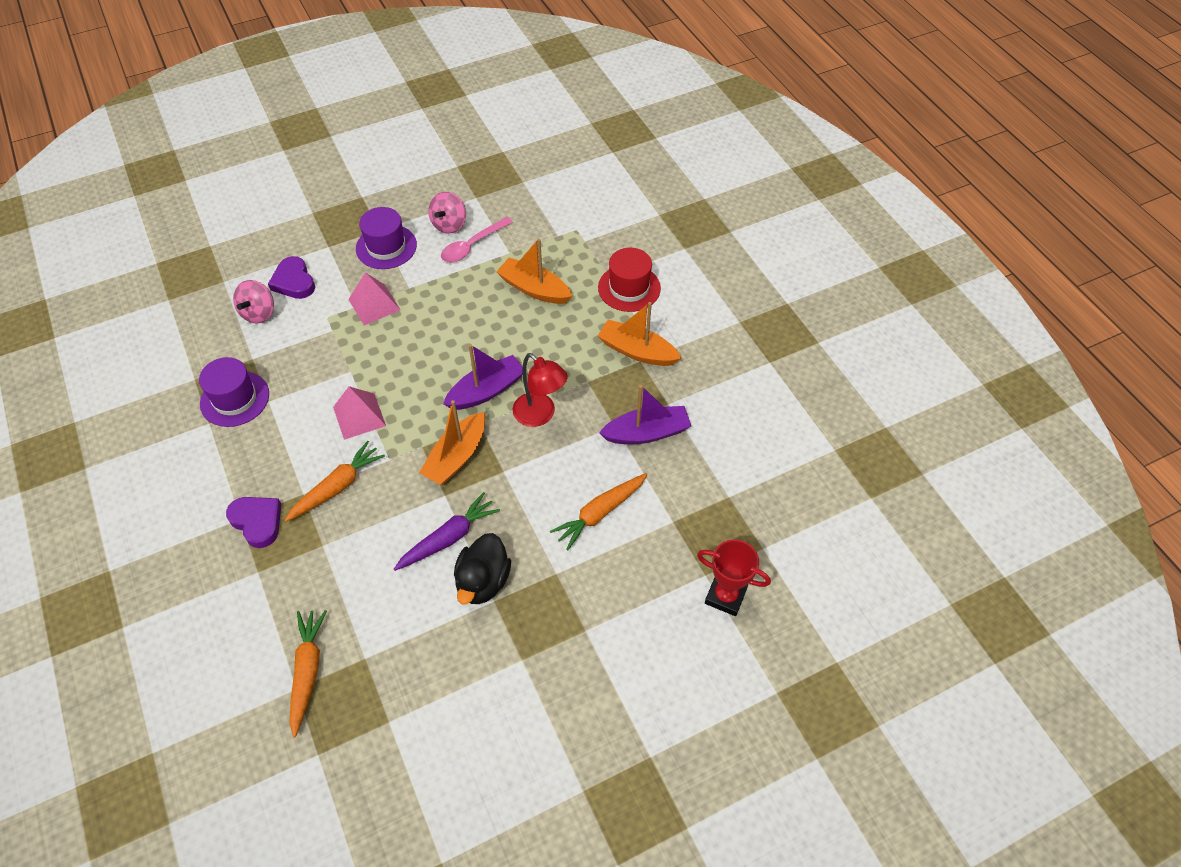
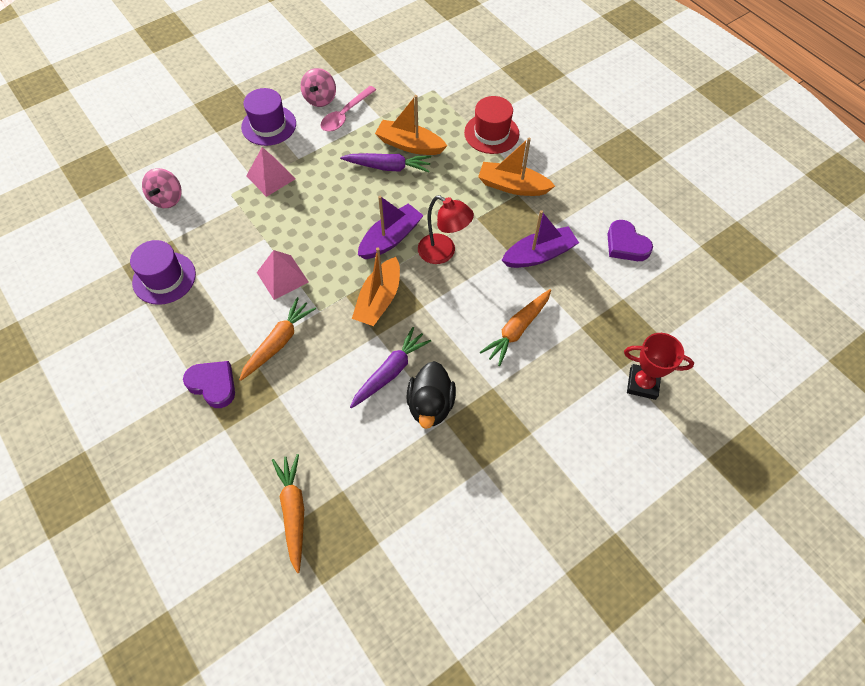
camera: 10 degrees left, 5 degrees up
(294, 281) = (192, 166): purple heart -> purple heart (626, 244)
(504, 310) = (388, 167): none -> purple carrot

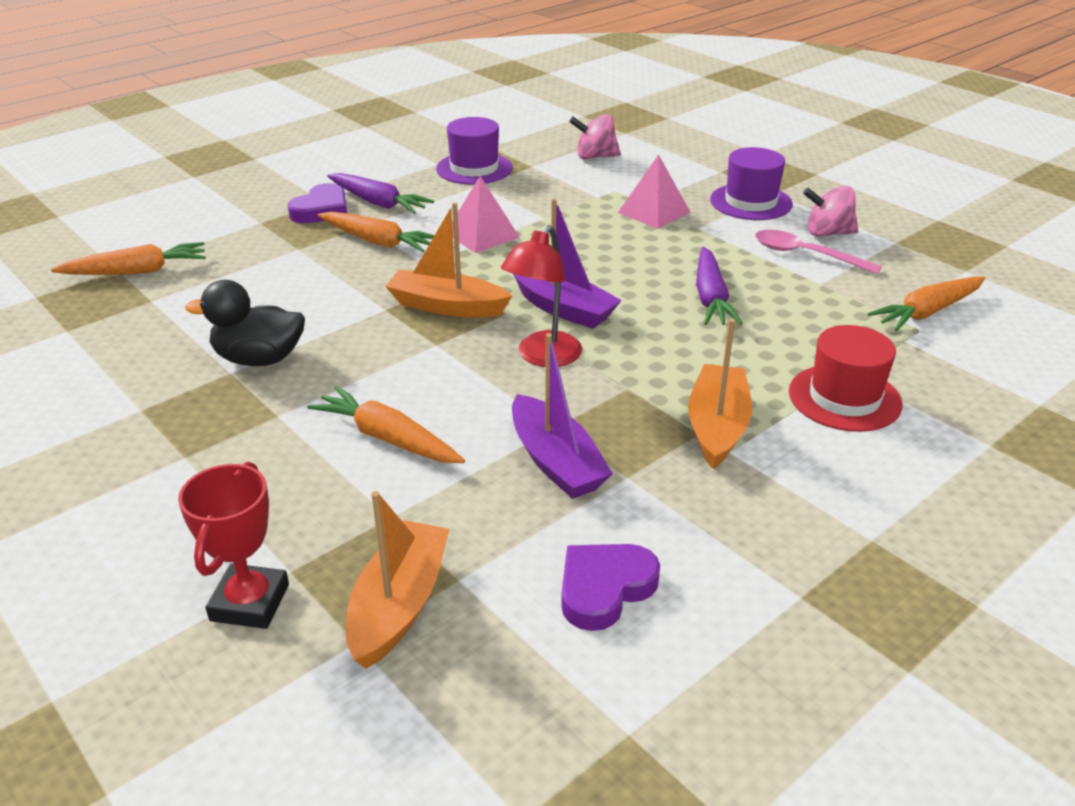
camera: 85 degrees right, 25 degrees down
(390, 372) = (321, 323): purple carrot -> purple carrot (378, 203)
(409, 145) = (769, 314): orange boat -> orange boat (399, 605)
(416, 82) = (927, 312): none -> orange carrot

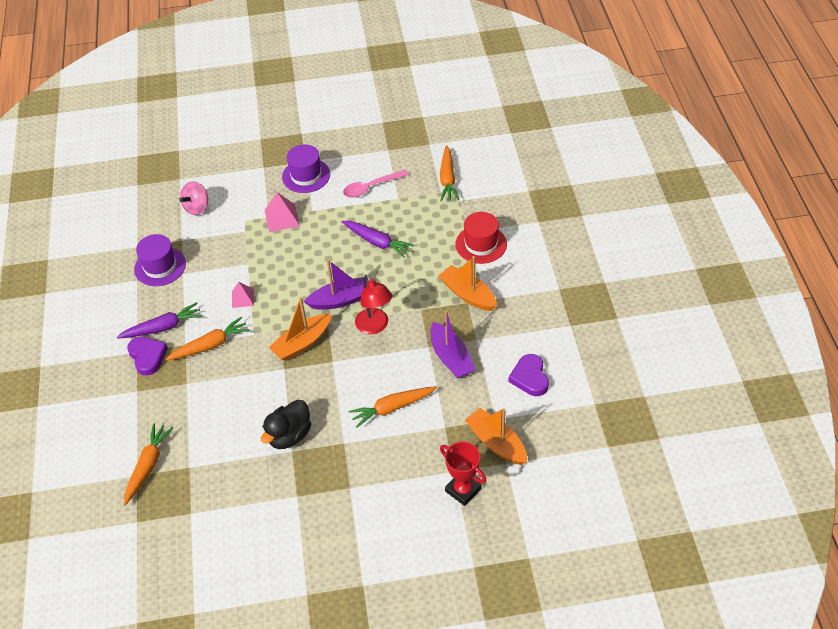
camera: 55 degrees left, 15 degrees up
(482, 235) = (242, 298): pink pyramid -> pink pyramid, size x0.67
(556, 462) = (451, 357): purple boat -> purple boat turned 60 degrees clockwise
(827, 233) = (359, 167): pink spinning top -> none

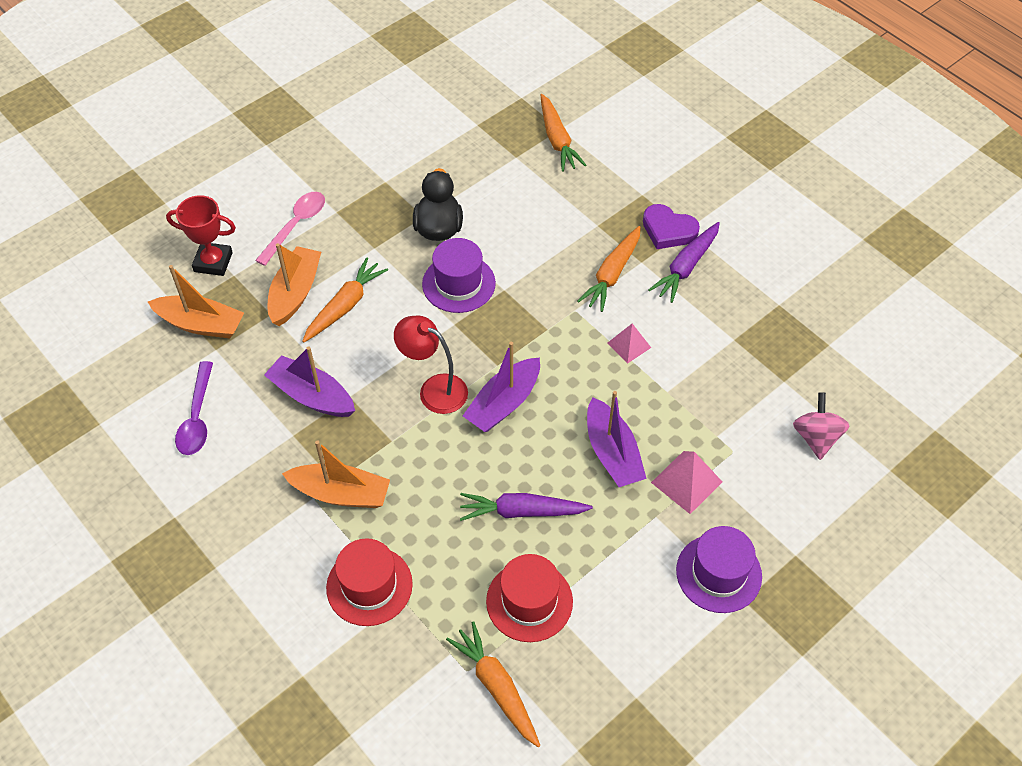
camera: 145 degrees right, 5 degrees up
(160, 266) = (770, 333): purple hat -> purple hat (458, 283)
(302, 343) = (507, 327): orange boat -> orange boat (295, 293)
(306, 247) = (612, 453): none -> purple boat
(371, 187) = (604, 604): pink spoon -> pink spoon (296, 225)
(405, 203) = (529, 601): none -> red hat
(530, 378) = (197, 418): purple heart -> purple spoon

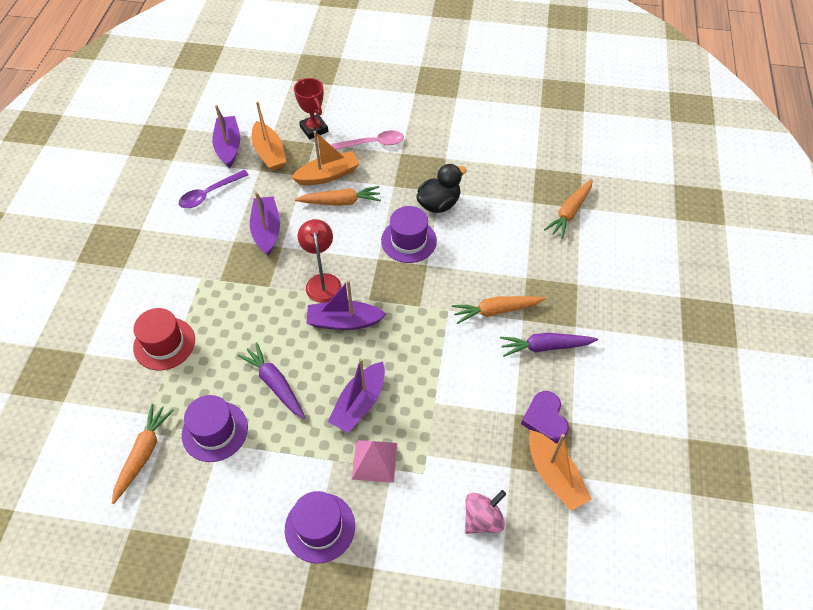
camera: 50 degrees right, 0 degrees up
(144, 356) = (228, 146): none -> purple boat
(341, 493) = (214, 288): orange boat -> orange boat (554, 476)
(529, 601) = (215, 431): red hat -> purple hat
(629, 345) = (450, 357): pink pyramid -> none
(668, 230) = (564, 317): purple heart -> purple heart (545, 419)

